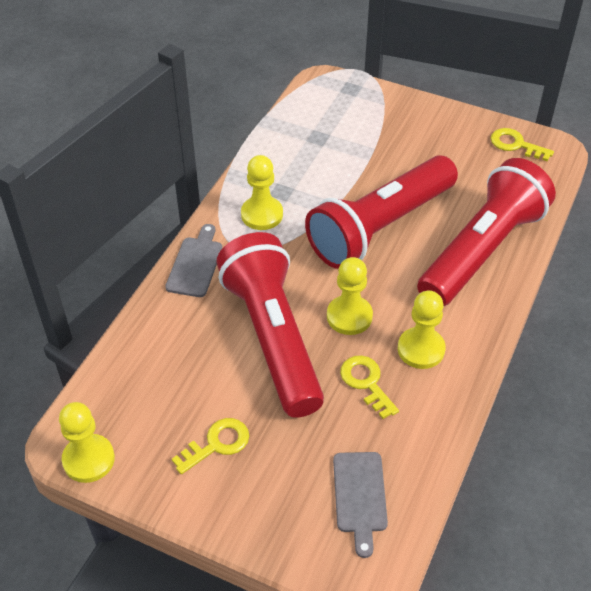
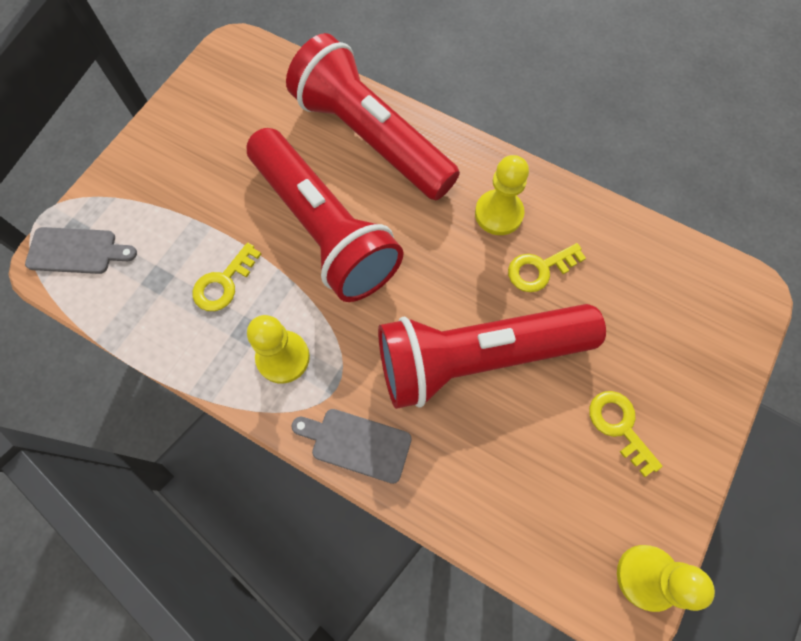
camera: 85 degrees left, 20 degrees up
(349, 316) = (452, 275): yellow pawn -> none
(360, 496) = (671, 291): grey cutting board -> grey cutting board (76, 251)
(516, 145) = (220, 79): yellow key -> yellow key (224, 283)

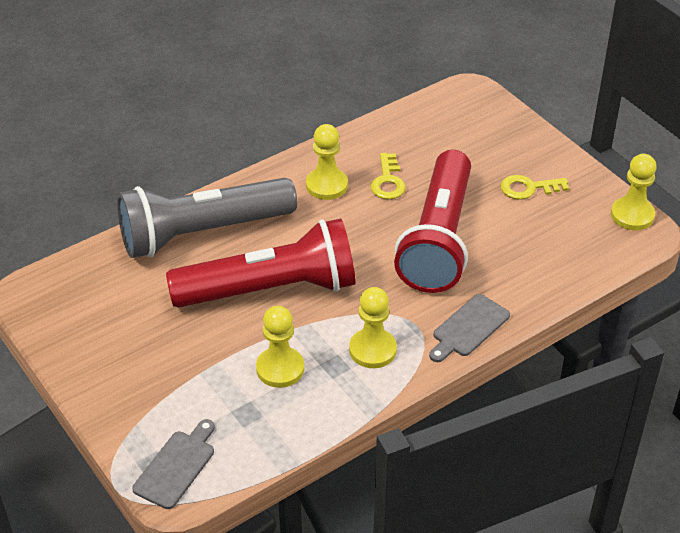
camera: 65 degrees left, 25 degrees down
(224, 283) = (280, 369): yellow key -> yellow pawn
(371, 138) = (202, 233): red flashlight -> grey flashlight

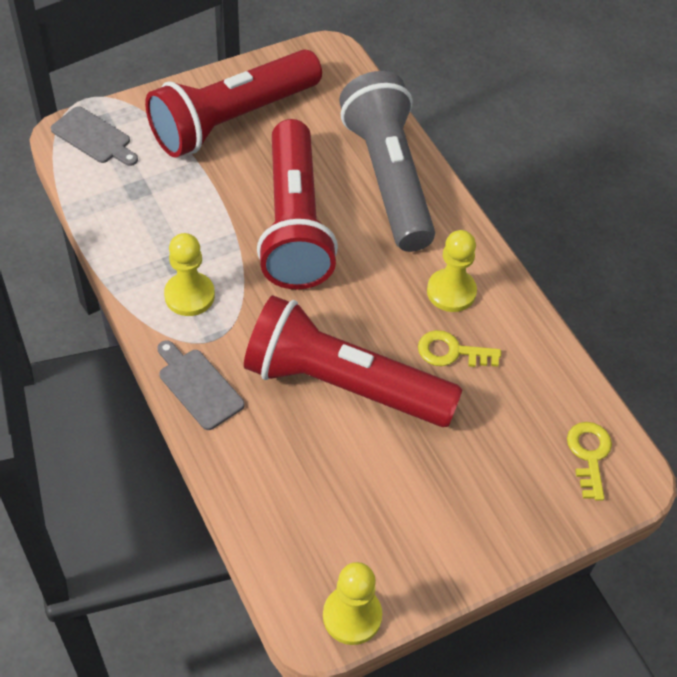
camera: 95 degrees right, 10 degrees up
(137, 354) = (232, 120): none -> red flashlight
(280, 369) = (185, 219): yellow pawn -> none
(528, 188) = (421, 502): yellow key -> yellow key (589, 455)

